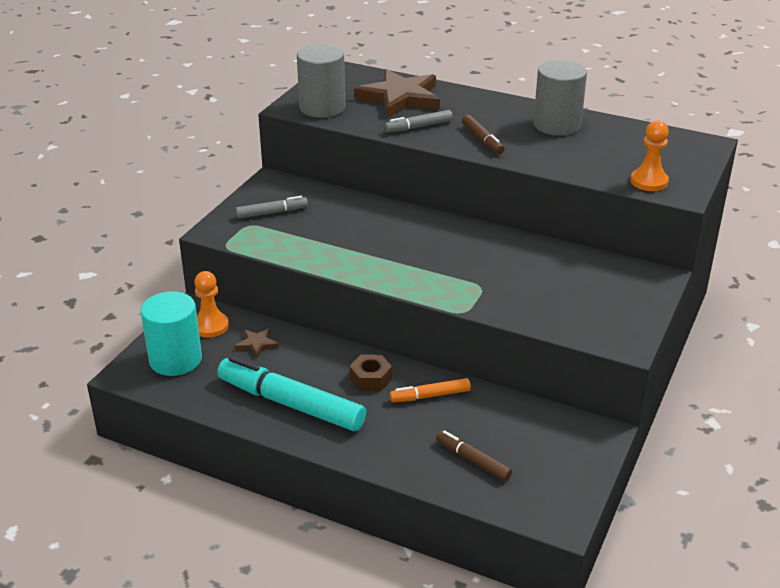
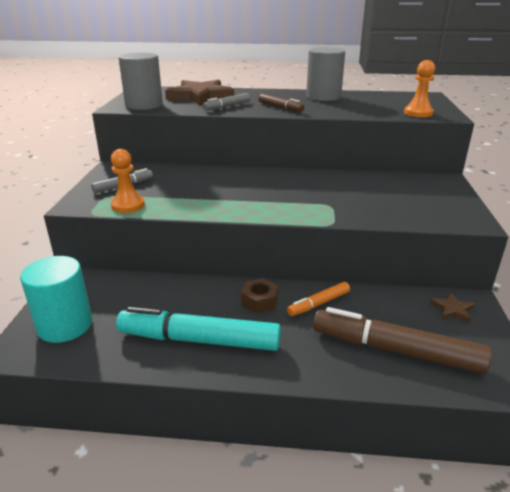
camera: 20 degrees left, 5 degrees down
(210, 326) = (90, 289): orange pawn -> orange pawn (128, 205)
(257, 344) = (141, 295): brown star -> brown star (452, 309)
(473, 460) = (395, 350): brown marker -> brown marker, size x1.98

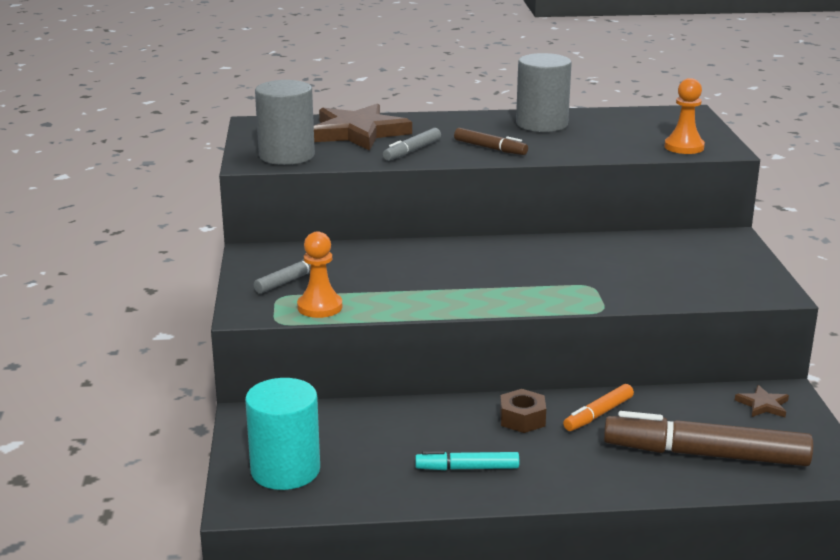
camera: 10 degrees left, 5 degrees down
(199, 340) = (467, 468): turquoise marker -> turquoise marker, size x0.50

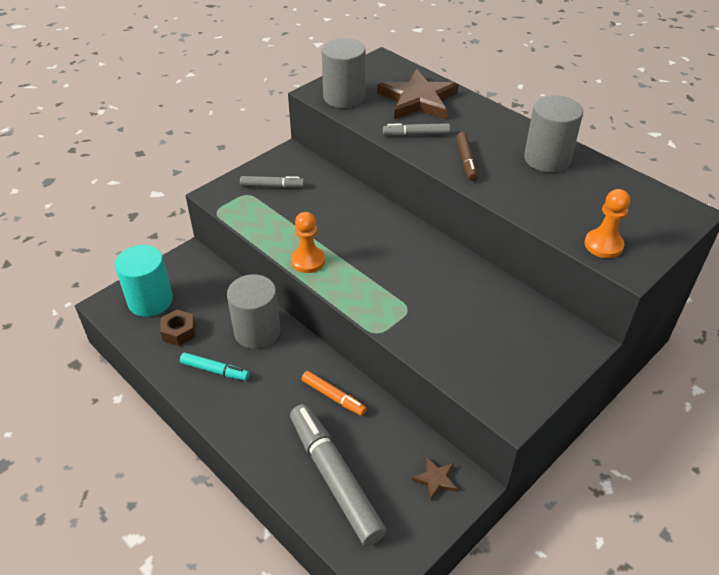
camera: 50 degrees right, 20 degrees up
(320, 307) = (249, 215): orange pawn -> orange pawn (308, 261)
(443, 421) = (257, 331): none -> grey cylinder
(467, 468) = (215, 370): turquoise marker -> turquoise marker turned 150 degrees clockwise
(522, 419) = (293, 364): brown nut -> brown nut (179, 332)
(598, 414) = (333, 397): orange marker -> orange marker turned 150 degrees counterclockwise
(705, 454) = (335, 478): brown marker -> grey marker

